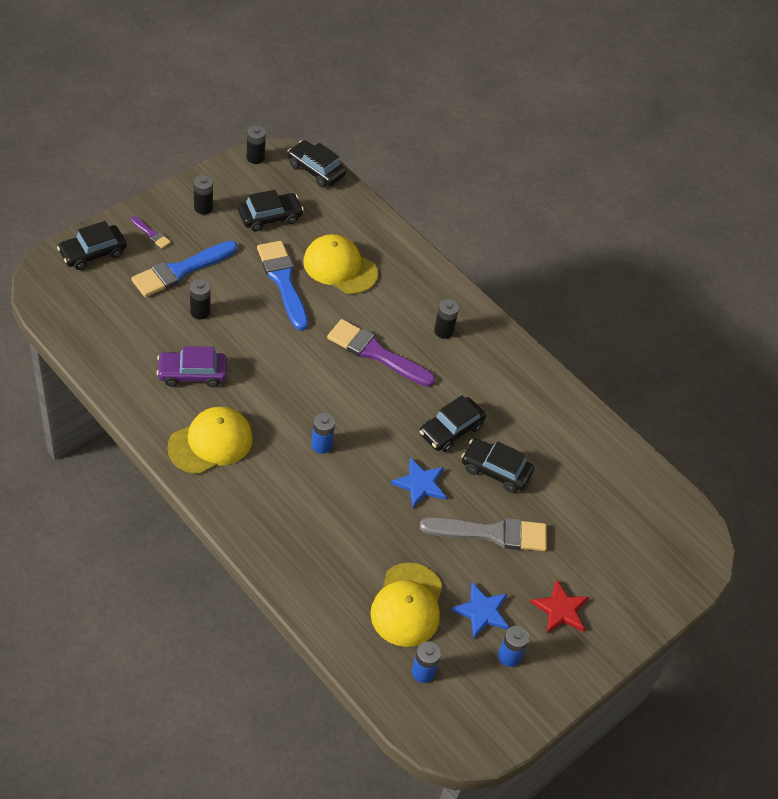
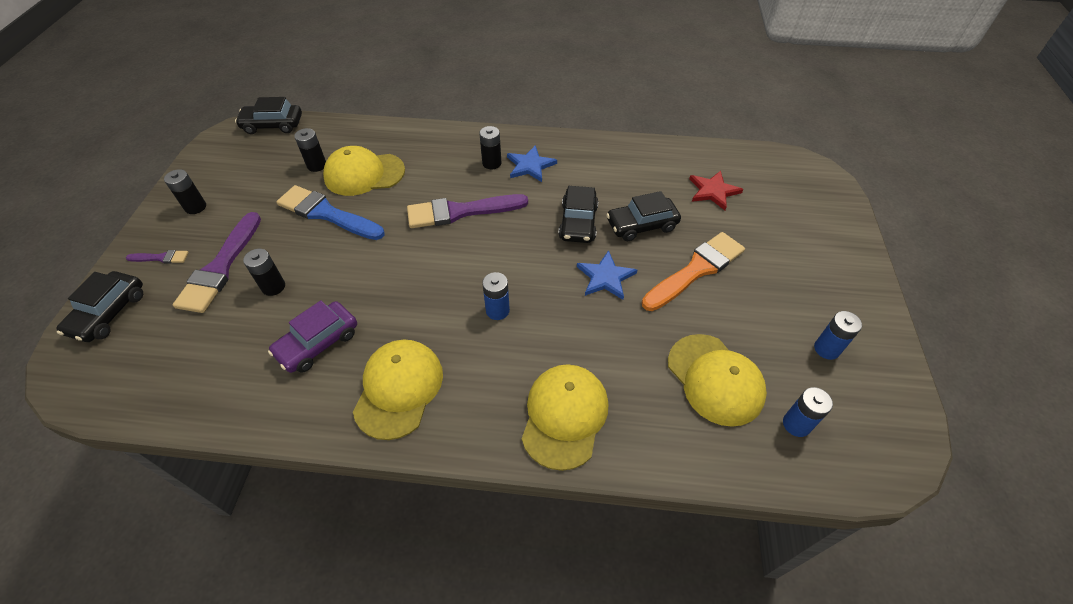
camera: 35 degrees left, 0 degrees up
(181, 270) = (221, 267): blue brush -> purple brush
(255, 157) = (210, 146): black battery -> black battery (317, 165)
(270, 217) = (266, 177): black car -> none
(288, 542) = (564, 416): none -> yellow cap
(482, 611) = (766, 333): blue star -> blue star (530, 165)
(491, 533) = (696, 270): grey brush -> orange brush
(560, 609) = (806, 282): red star -> red star (713, 191)

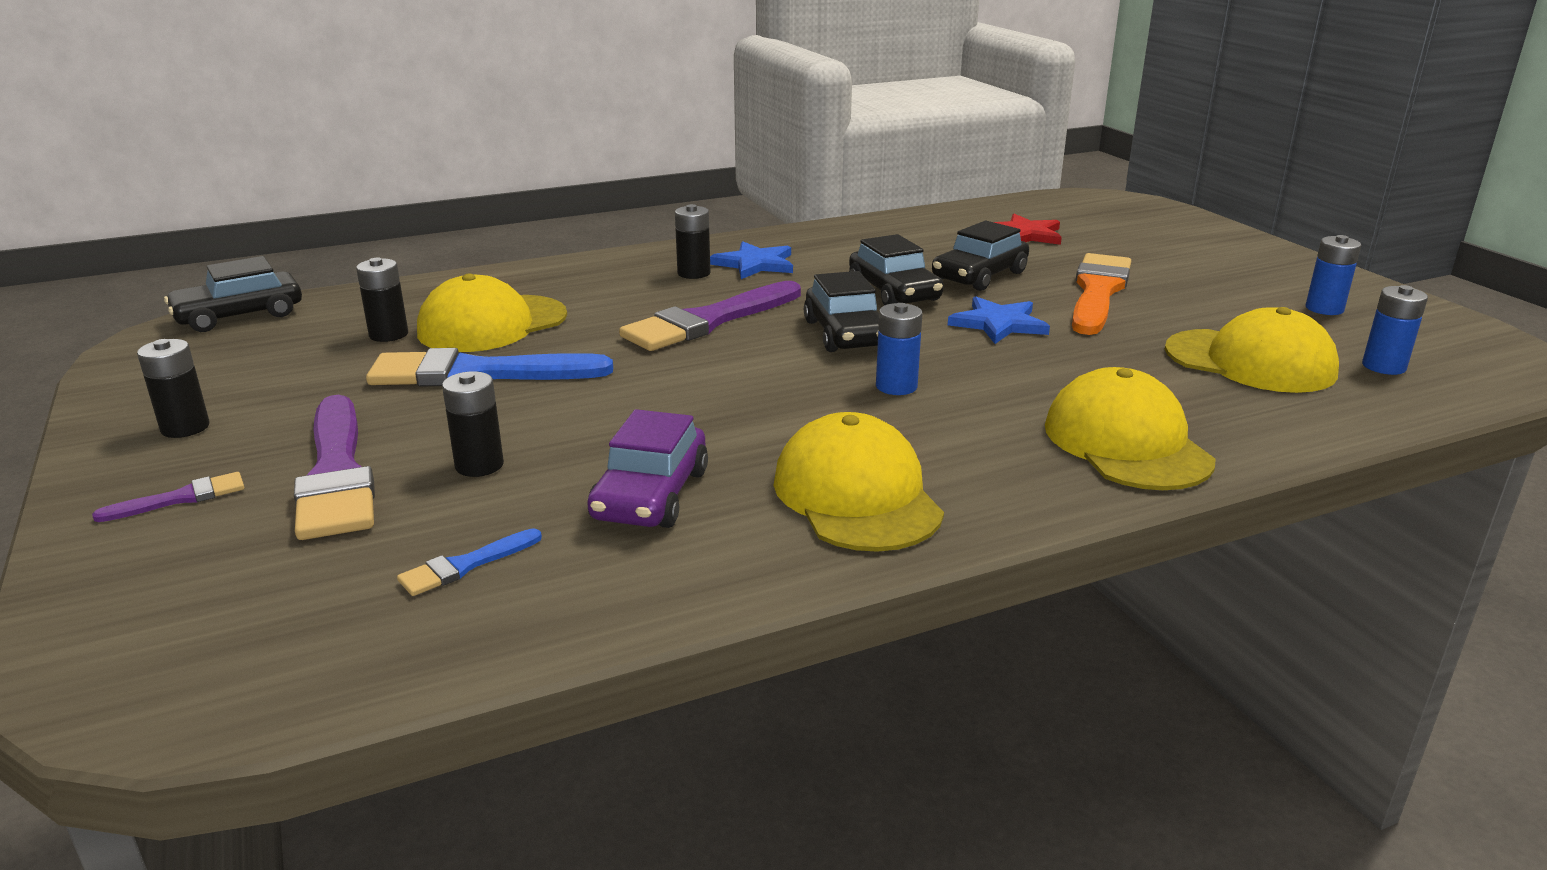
camera: 30 degrees left, 25 degrees down
(109, 313) = (137, 593): black car -> black car (846, 334)
(216, 355) = (465, 565): none -> blue brush

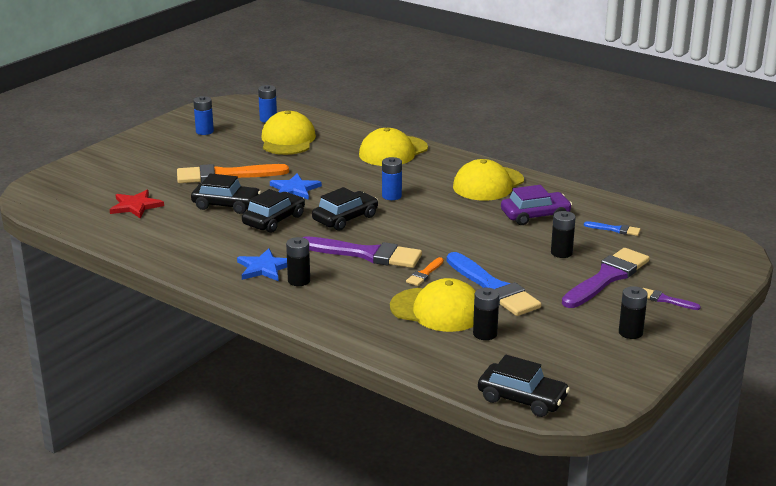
camera: 120 degrees left, 0 degrees up
(595, 341) = (424, 274): none -> orange brush

